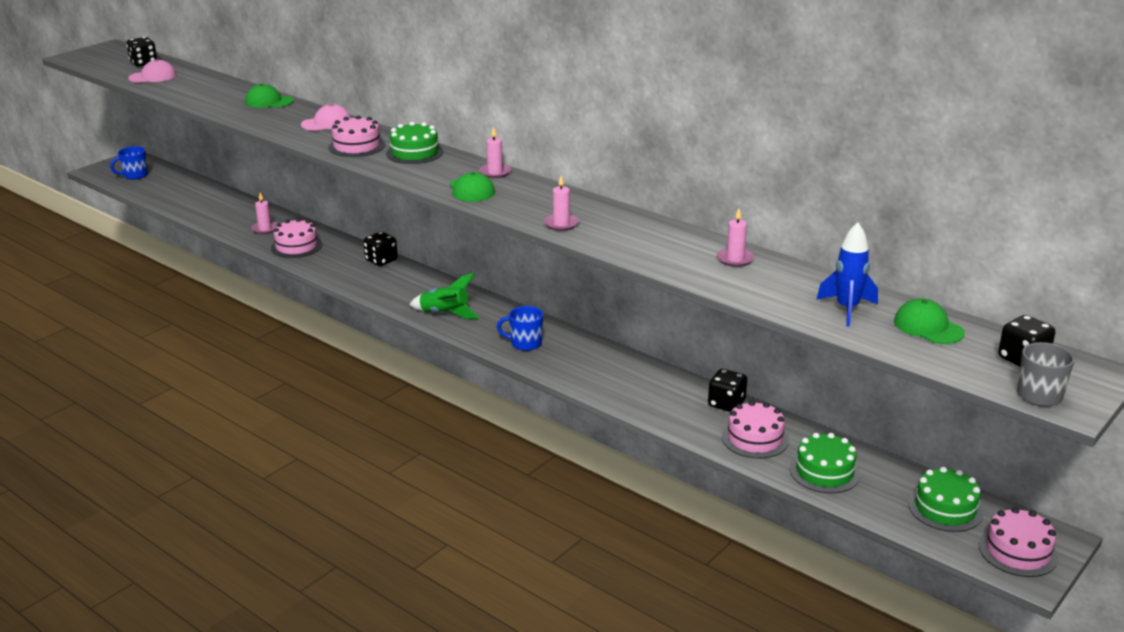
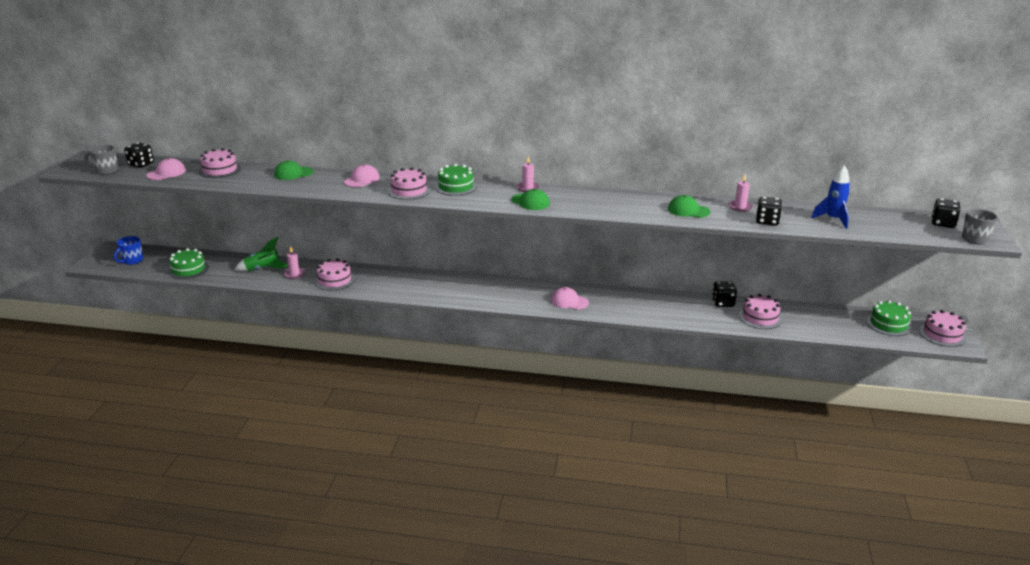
camera: 30 degrees left, 0 degrees up
(104, 64) = (106, 171): none -> grey mug
(205, 83) = (220, 170): none -> pink cake
(381, 260) = (408, 274): black dice -> black dice (767, 221)
(445, 314) = (496, 297): green rocket -> green rocket (263, 269)
(525, 343) = (569, 301): blue mug -> pink cap
(561, 224) = (616, 210): pink candle -> none
(824, 472) = (814, 324): green cake -> green cake (188, 269)
(928, 327) = (881, 219): green cap -> green cap (688, 210)

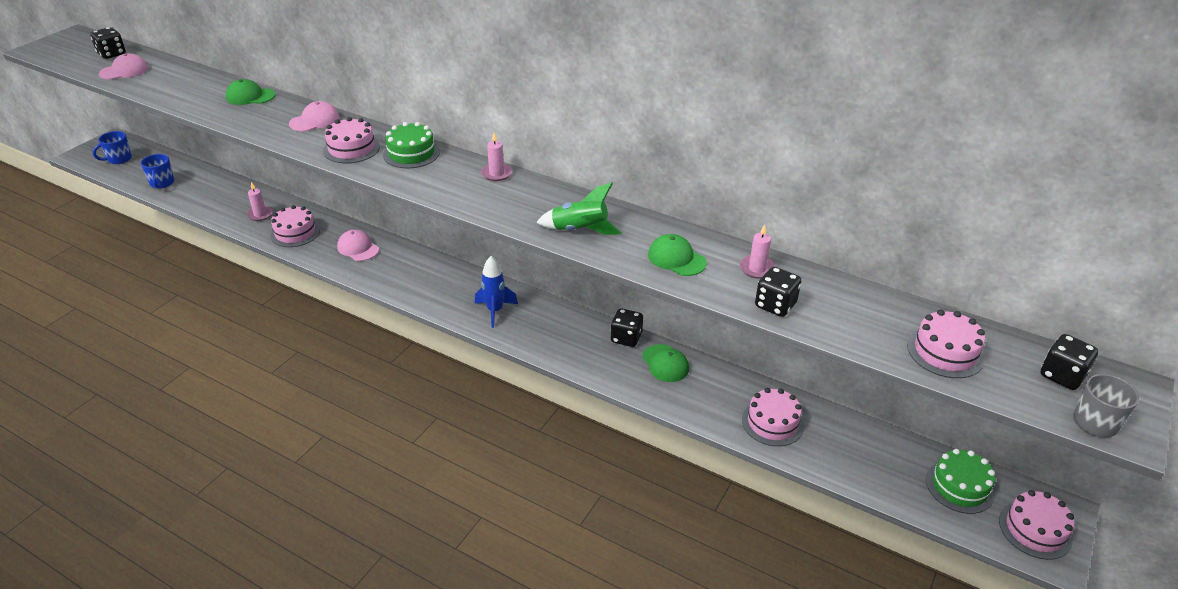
camera: 20 degrees right, 10 degrees up
(106, 171) = (70, 57): grey mug -> none
(188, 269) = (162, 183): green cake -> blue mug
(220, 170) = (180, 77): pink cake -> pink cake (945, 352)
(263, 269) = (234, 199): green rocket -> green rocket (580, 230)
(530, 202) = (479, 198): green cap -> green cap (665, 363)
(569, 301) = (537, 330): pink cap -> pink cap (358, 248)
(723, 303) = (737, 384): black dice -> black dice (626, 338)
(833, 219) = (881, 325): blue rocket -> blue rocket (495, 311)

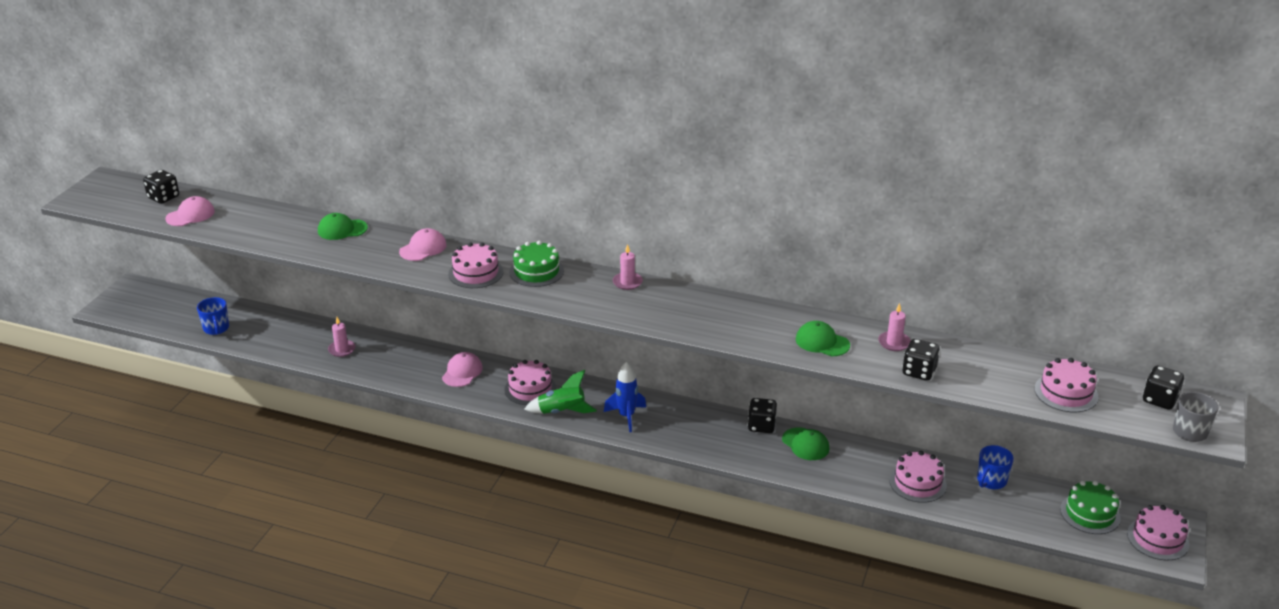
camera: 10 degrees left, 5 degrees down
(119, 159) = (152, 308): blue mug -> blue mug (991, 481)
(295, 232) = (388, 364): pink cake -> pink cake (530, 389)
(358, 248) = (462, 372): pink cap -> pink cap turned 75 degrees clockwise
(580, 230) = (727, 327): green rocket -> green rocket (562, 412)

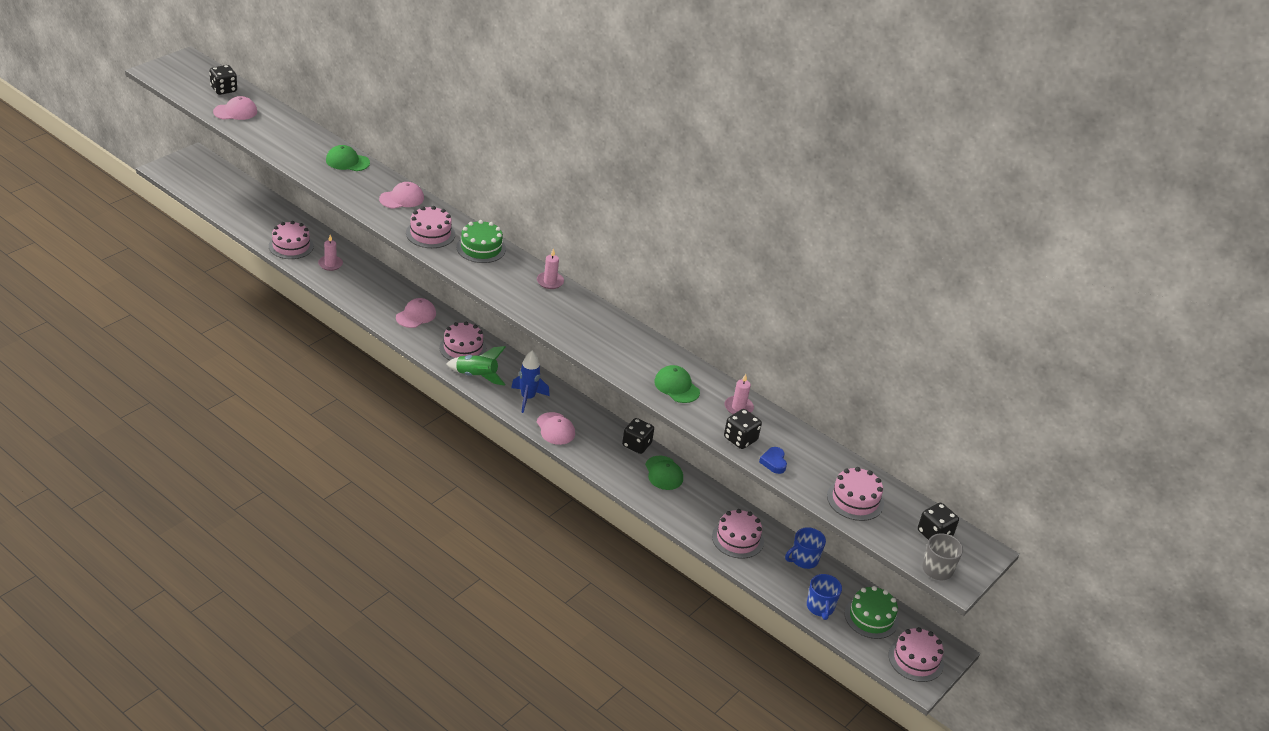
camera: 15 degrees right, 5 degrees up
(216, 329) = (241, 214): blue mug -> blue mug (820, 607)
(289, 344) = (291, 246): none -> pink cake
(673, 437) = (555, 429): none -> pink cap
(966, 383) = (773, 462): none -> blue heart

